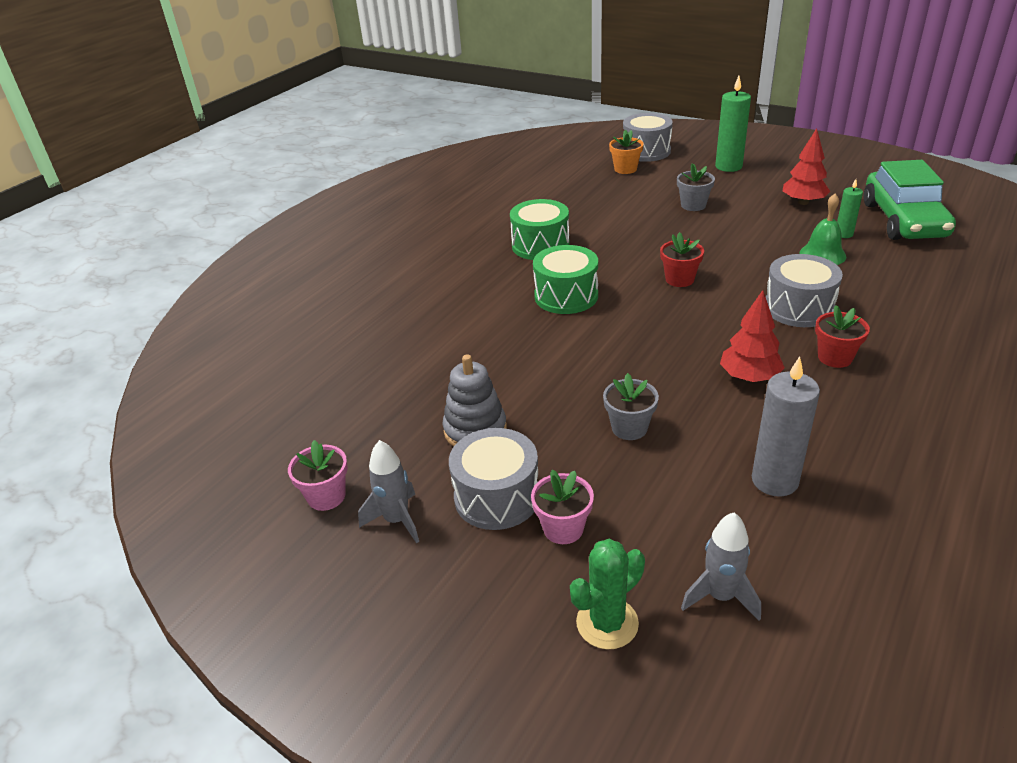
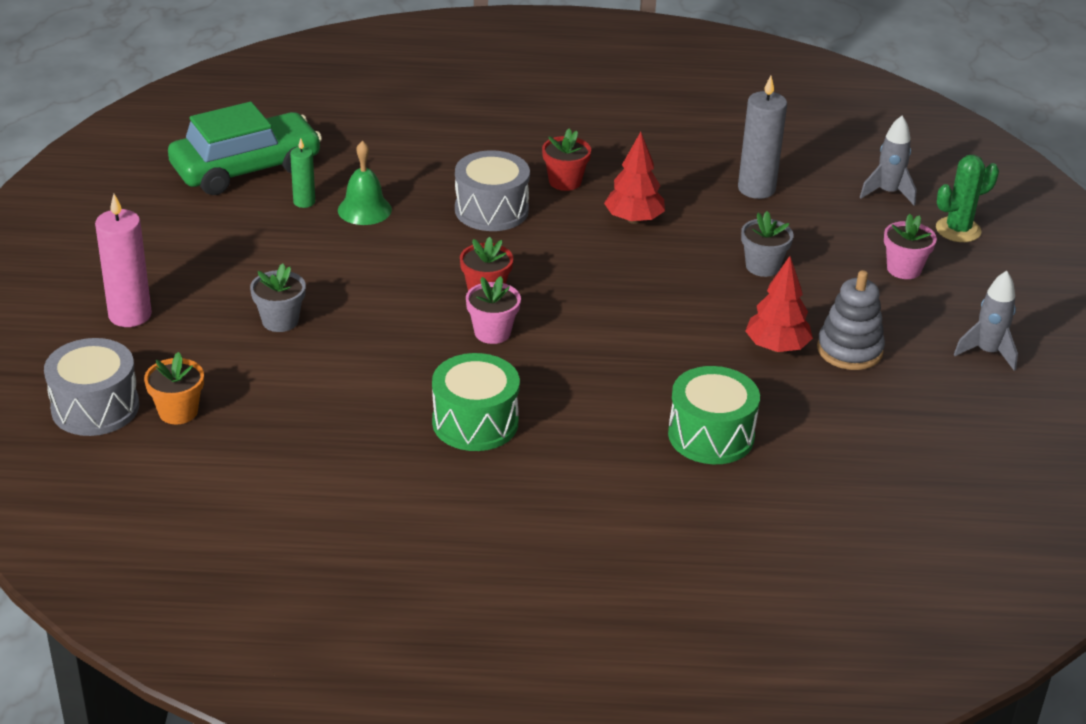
camera: 125 degrees left, 0 degrees up
(326, 496) = (1010, 403): pink flower pot -> pink flower pot (492, 332)
(497, 497) = (909, 310): grey drum -> none
(566, 296) = (581, 363): green drum -> green drum (711, 435)
(607, 623) = (958, 230): green cactus -> green cactus turned 45 degrees counterclockwise
(728, 166) = (130, 315): green candle -> pink candle
(803, 202) = (228, 238): red tree -> red tree (776, 347)

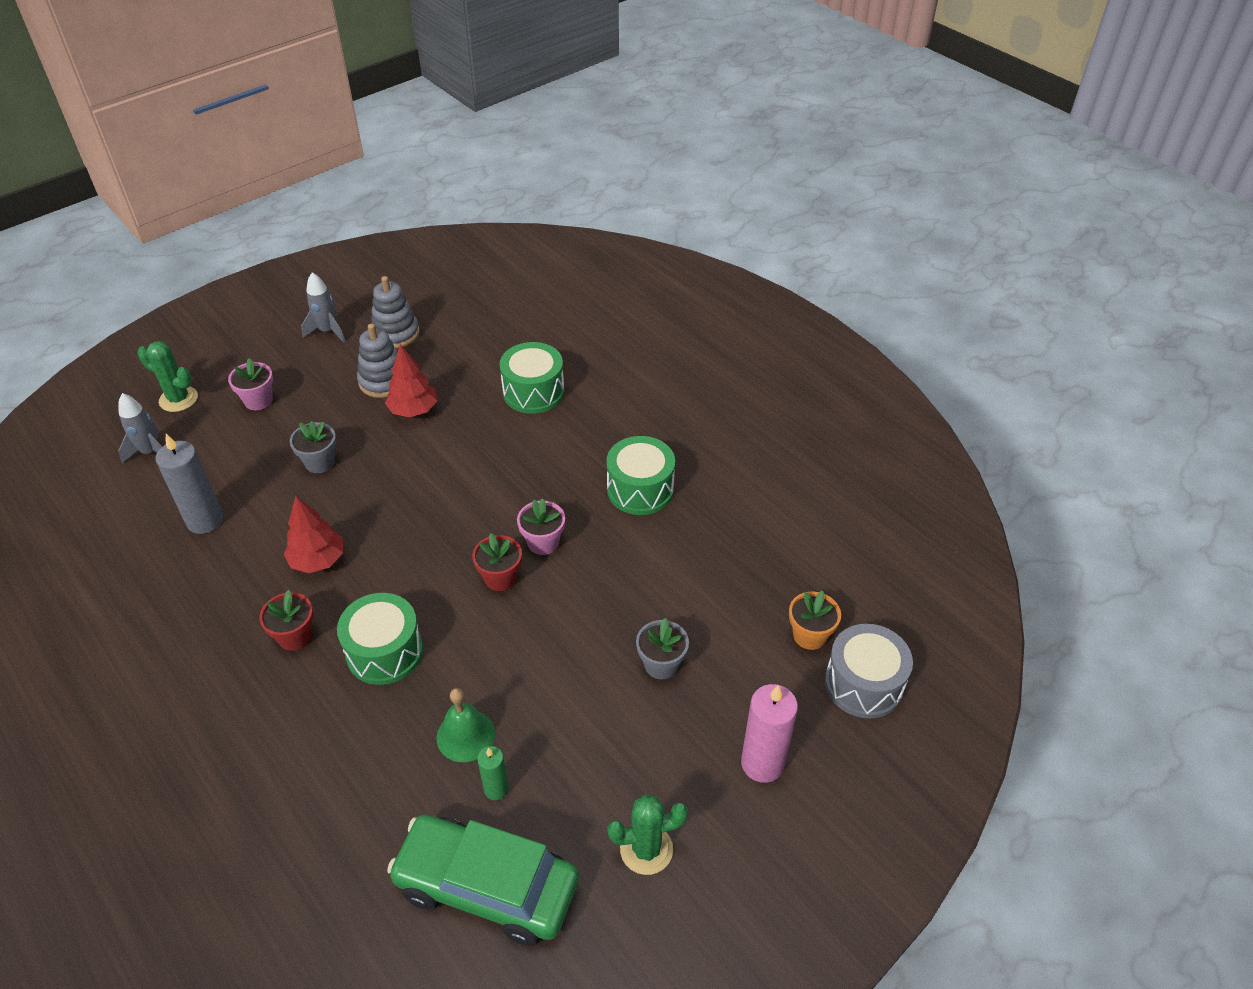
camera: 130 degrees left, 10 degrees up
(164, 234) = (646, 849): none -> green cactus
(491, 210) = (385, 652): grey drum -> green drum
(932, 394) = (396, 333): none -> grey stacking toy

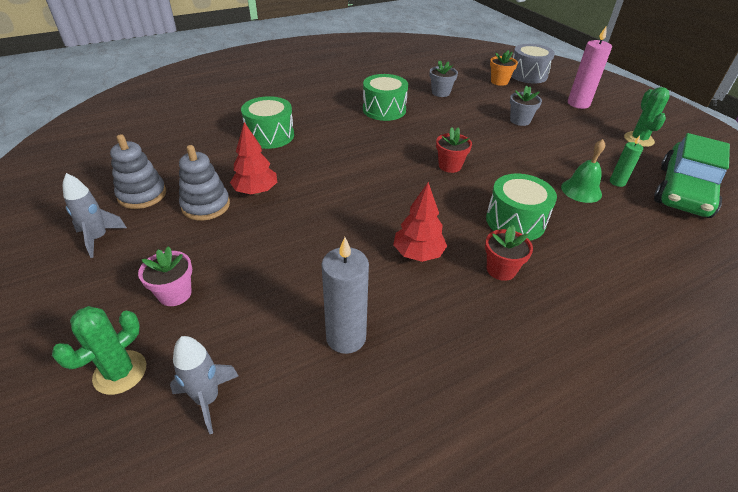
camera: 80 degrees left, 5 degrees down
(320, 462) = (295, 249): grey flower pot -> grey flower pot (440, 93)
(543, 542) = (421, 147): pink flower pot -> none

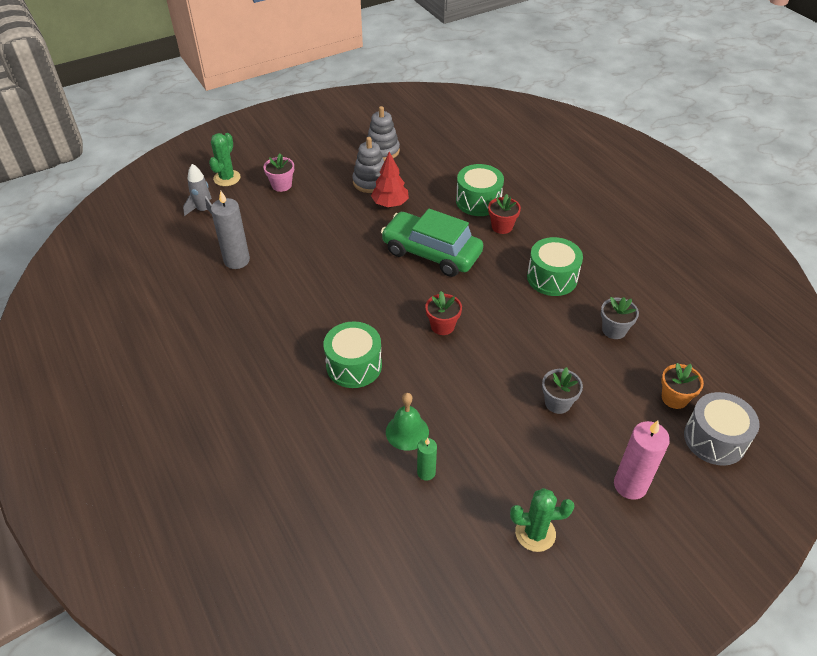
camera: 90 degrees right, 5 degrees up
(99, 238) = (334, 144): grey rocket -> none
(120, 372) = (227, 178): green cactus -> green cactus turned 75 degrees clockwise
(418, 254) = (312, 297): red tree -> none
(501, 269) = (291, 346): red flower pot -> red flower pot (502, 226)
(684, 191) = (413, 540): green car -> green car (431, 253)

